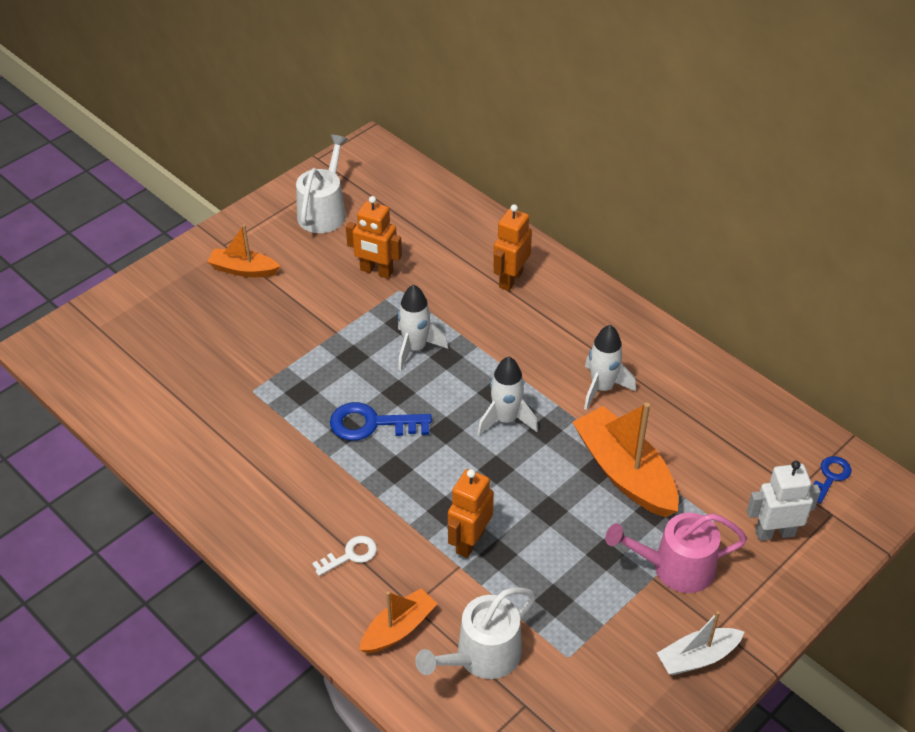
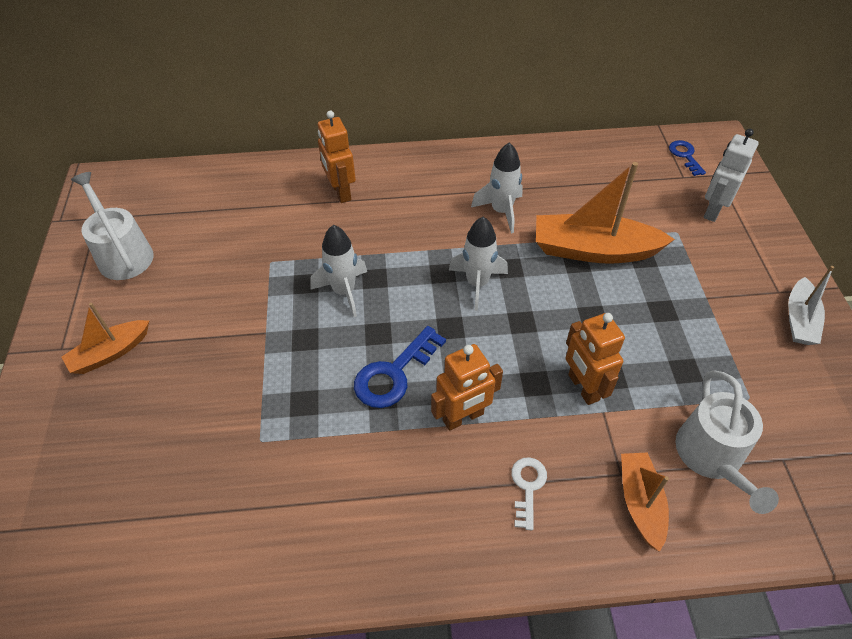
camera: 50 degrees left, 5 degrees up
(376, 271) = (233, 263): orange robot -> orange robot (463, 417)
(676, 567) = (706, 279): pink watering can -> none

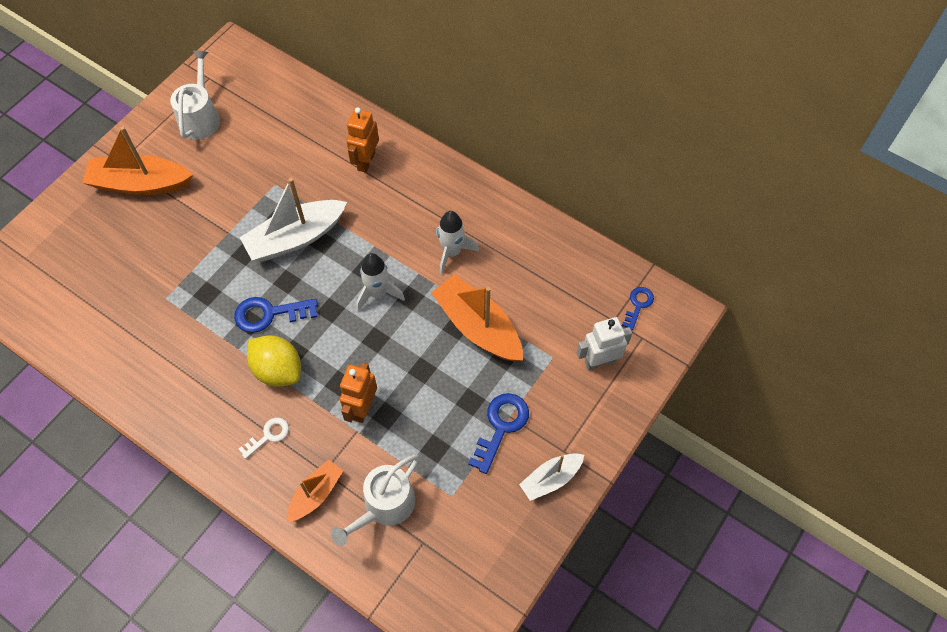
camera: 40 degrees right, 10 degrees up
(110, 353) = (140, 184): orange boat -> orange boat, size x1.73
(344, 291) = (295, 238): white rocket -> white boat
(463, 417) = (278, 370): orange robot -> yellow lemon
(711, 310) = (501, 426): none -> blue key

